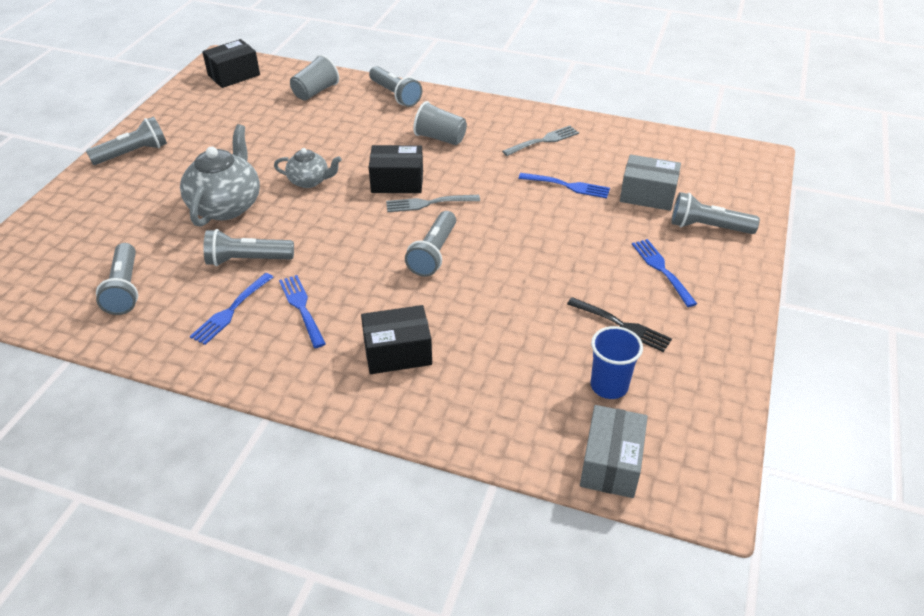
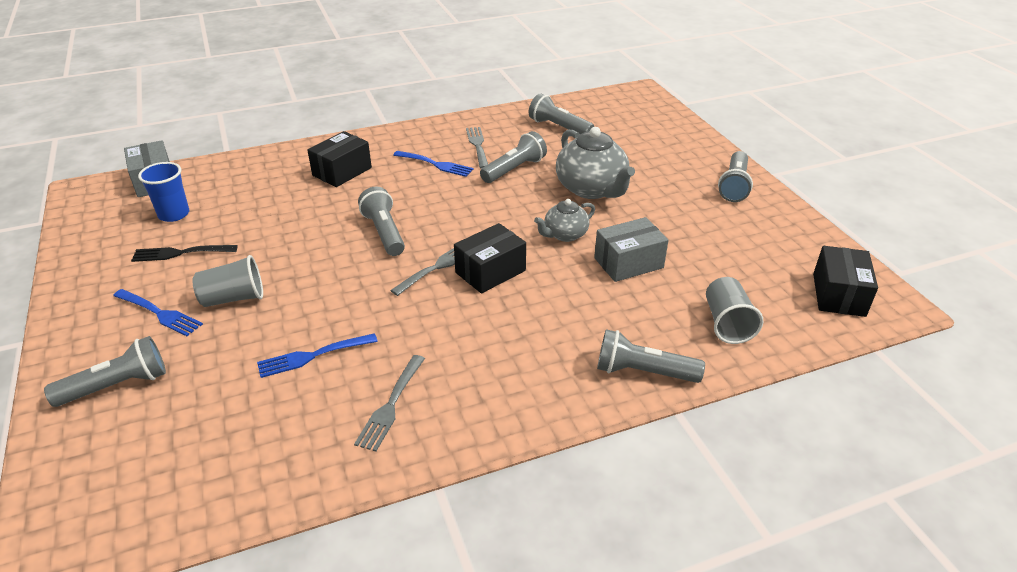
camera: 140 degrees right, 5 degrees down
(231, 310) = (478, 145): blue fork -> grey fork
(440, 138) = (512, 340): grey cup -> grey cup (233, 298)
(647, 195) = (208, 392): grey box -> grey box (628, 263)

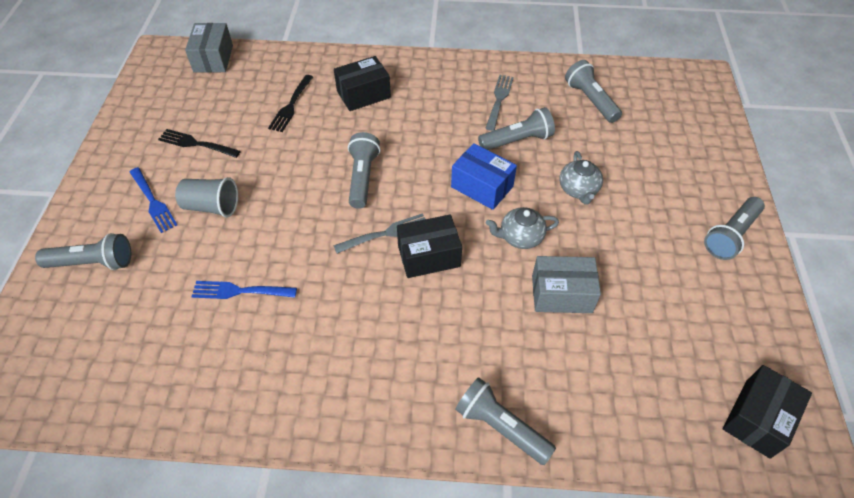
camera: 25 degrees right, 15 degrees up
(174, 214) = (210, 100): blue cup -> none
(270, 197) = (291, 105): none -> black fork
(391, 405) = (272, 368): grey fork -> none
(435, 164) = (448, 111): blue fork -> none
(505, 209) = (482, 187): none -> blue box
(591, 189) = (578, 190): grey teapot -> grey teapot, size x0.57
(727, 323) = (615, 405): grey cup -> none

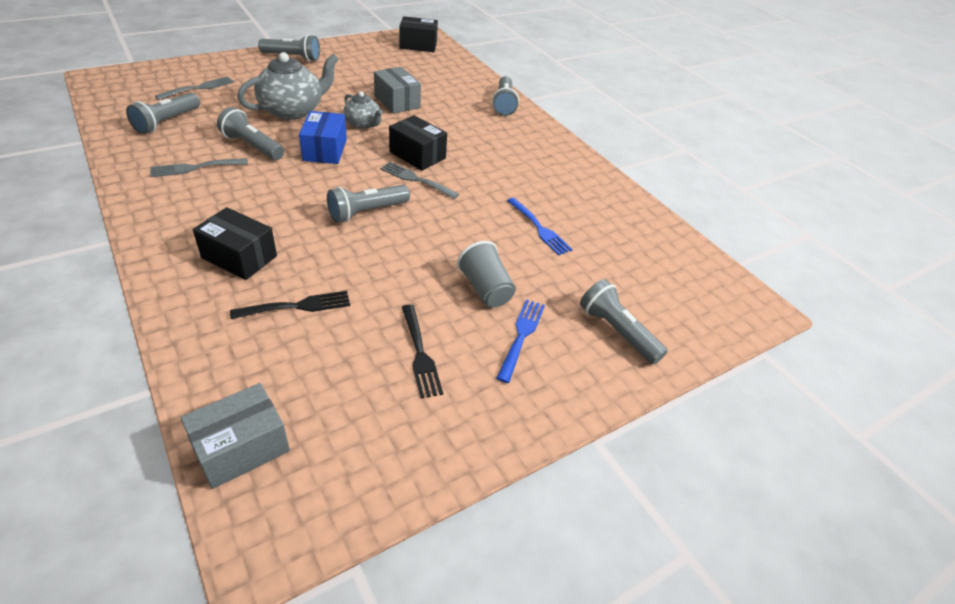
camera: 130 degrees left, 10 degrees down
(578, 190) = (293, 110): grey teapot -> grey teapot, size x1.76
(659, 134) = (198, 88): none -> grey fork

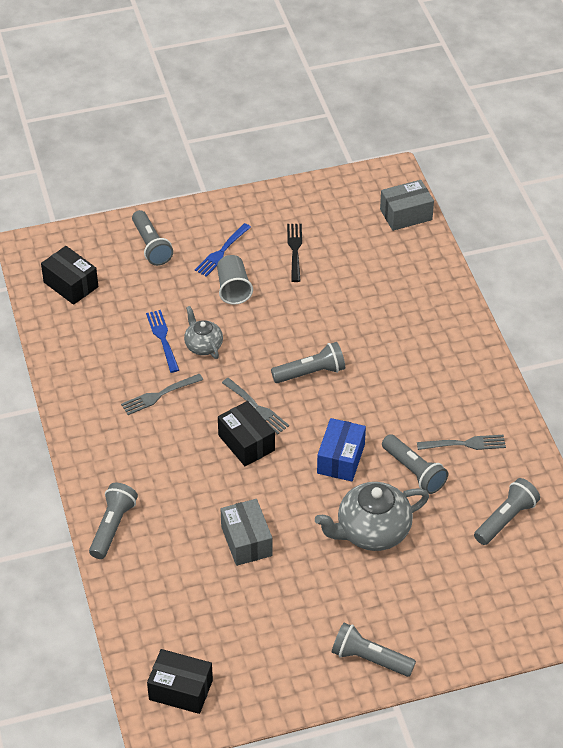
camera: 160 degrees left, 5 degrees up
(198, 88) = (483, 586): grey fork -> grey fork (159, 395)
(239, 257) = (416, 338): black box -> black box (71, 284)
(297, 306) = (373, 293): black fork -> none
(363, 124) = (294, 500): grey teapot -> grey teapot (203, 345)

